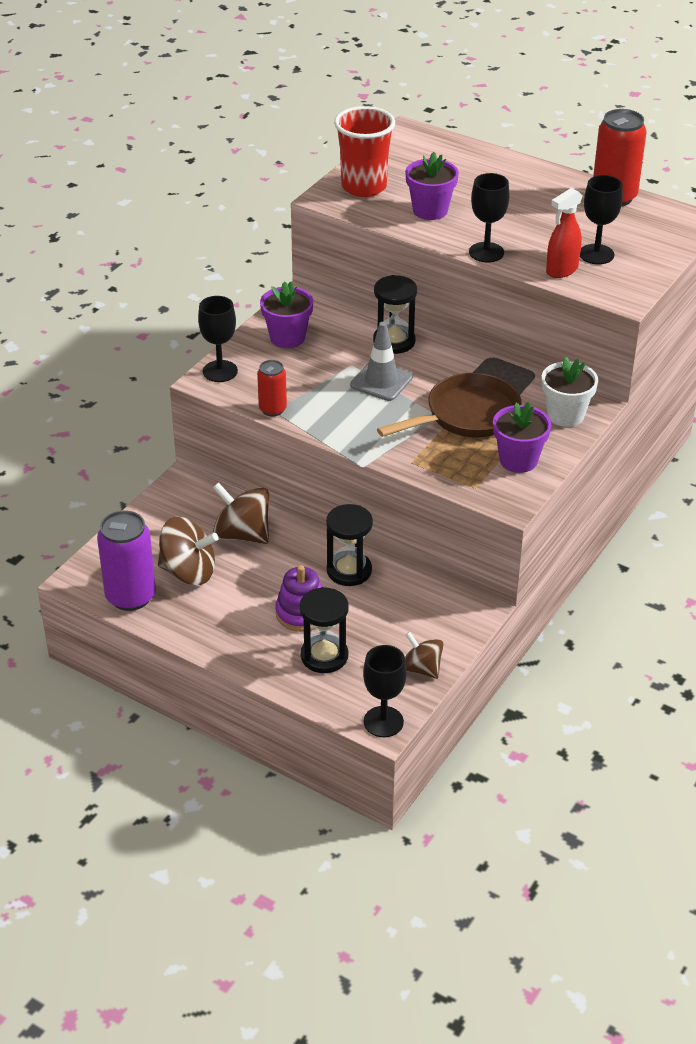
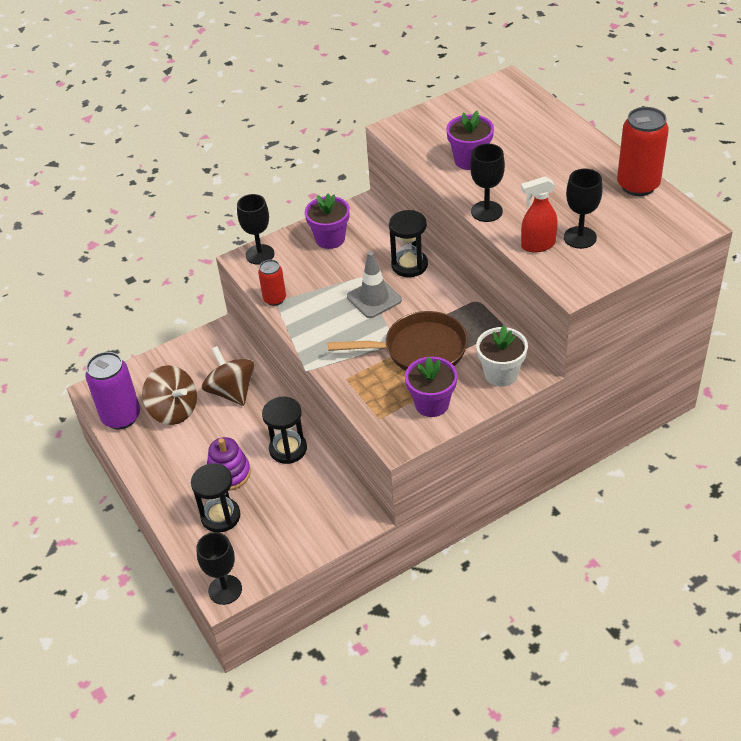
camera: 30 degrees right, 5 degrees up
(364, 187) = (432, 125): red cup -> none
(421, 668) = (284, 554): brown spinning top -> none

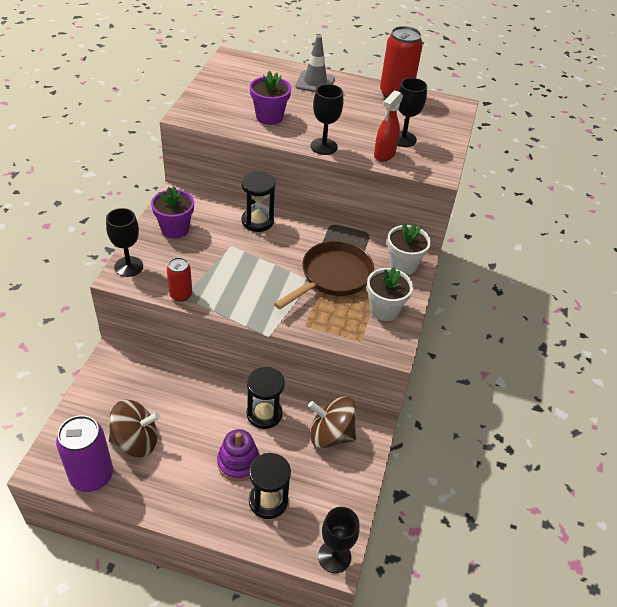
camera: 50 degrees left, 0 degrees up
(232, 391) = (171, 396): brown spinning top -> brown spinning top (330, 434)
(374, 298) = (259, 256): grey traffic cone -> grey traffic cone (315, 82)
(432, 404) = (384, 309): purple flower pot -> white flower pot

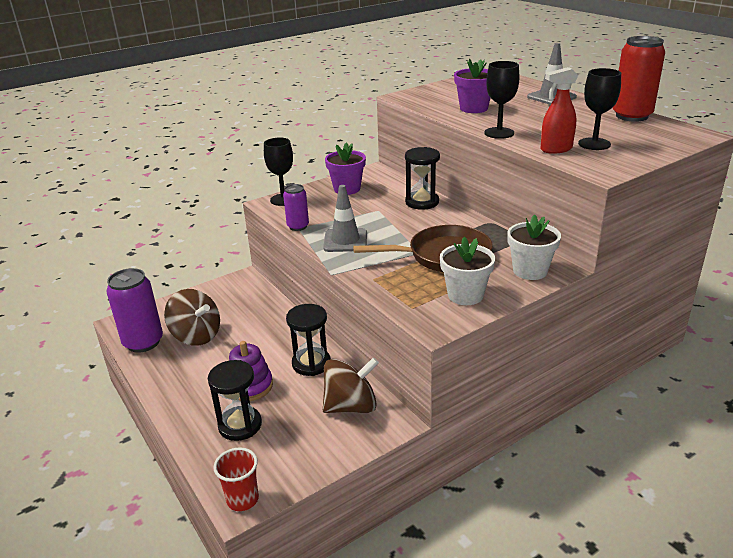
camera: 45 degrees right, 15 degrees down
(181, 295) = (298, 226): red can -> purple can
(240, 293) = (345, 241): none -> grey traffic cone
(330, 434) = (351, 406): brown spinning top -> brown spinning top turned 105 degrees clockwise
(334, 556) = (242, 499): black goblet -> red cup

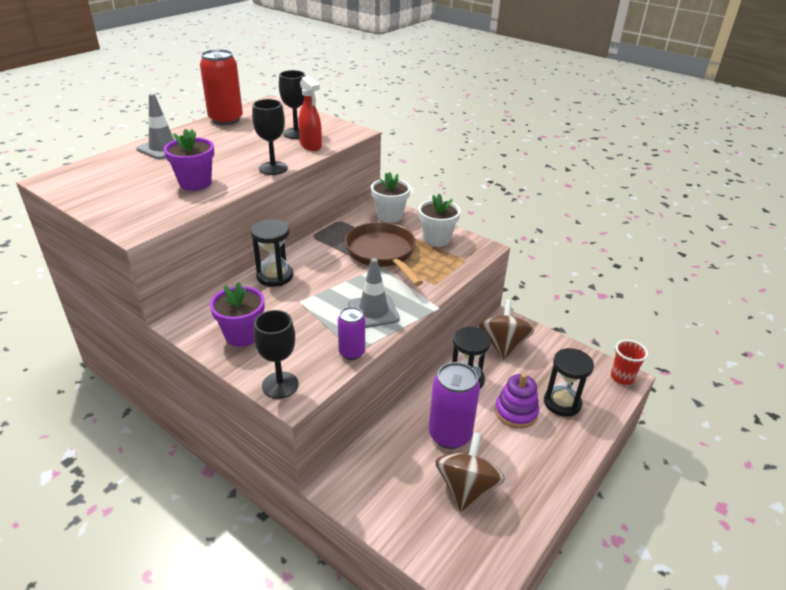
camera: 110 degrees left, 5 degrees up
(143, 342) = (501, 538): purple can -> purple can (450, 435)
(351, 406) = (503, 345): brown spinning top -> brown spinning top turned 45 degrees clockwise

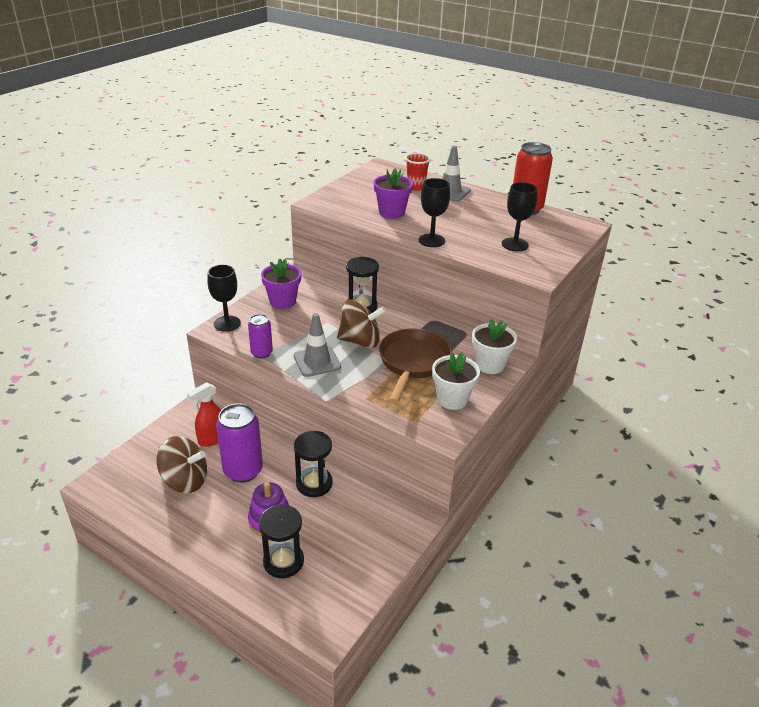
camera: 85 degrees right, 0 degrees up
(311, 146) = (488, 254): red spray bottle -> red spray bottle (212, 439)
(382, 253) = (413, 363): brown pan -> brown pan turned 45 degrees counterclockwise
(503, 345) = (372, 516): brown spinning top -> brown spinning top (360, 341)
(622, 377) = (327, 630): red cup -> red cup (416, 187)

